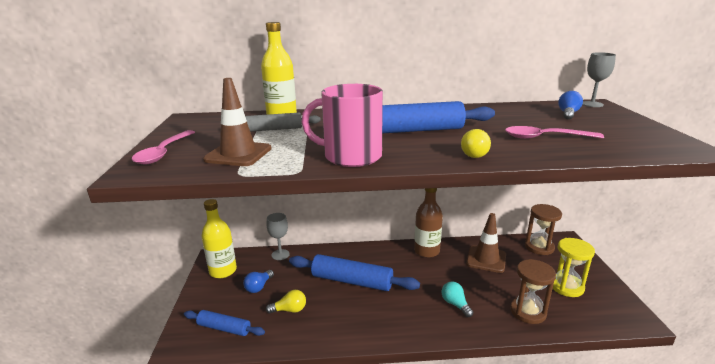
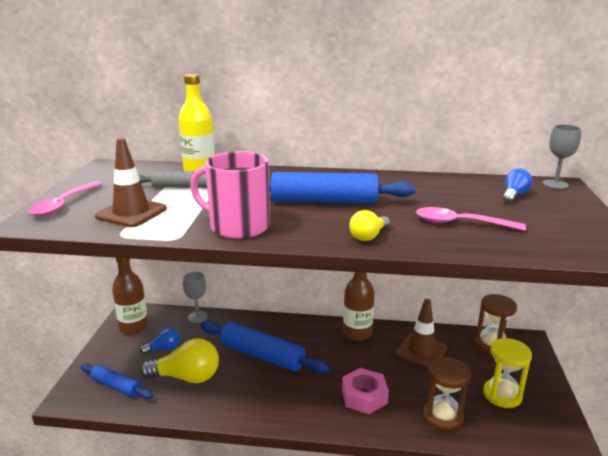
camera: 10 degrees right, 0 degrees up
(223, 271) = (134, 327): yellow bottle -> brown bottle
(259, 287) = (164, 349): blue light bulb -> blue light bulb turned 150 degrees counterclockwise
(289, 310) = (186, 377): yellow light bulb -> yellow light bulb, size x1.85
(455, 304) = (364, 396): turquoise light bulb -> pink nut

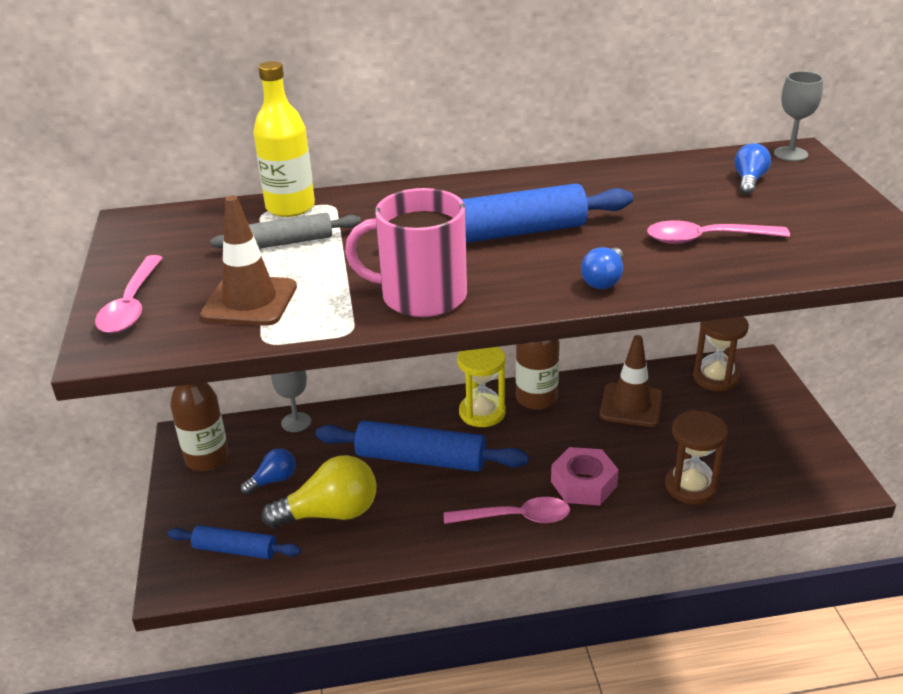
camera: 15 degrees left, 10 degrees up
(305, 408) = (515, 517): none -> pink spoon
(368, 236) = (604, 280): yellow light bulb -> blue light bulb
(502, 395) = (751, 442): yellow hourglass -> yellow hourglass (482, 412)

